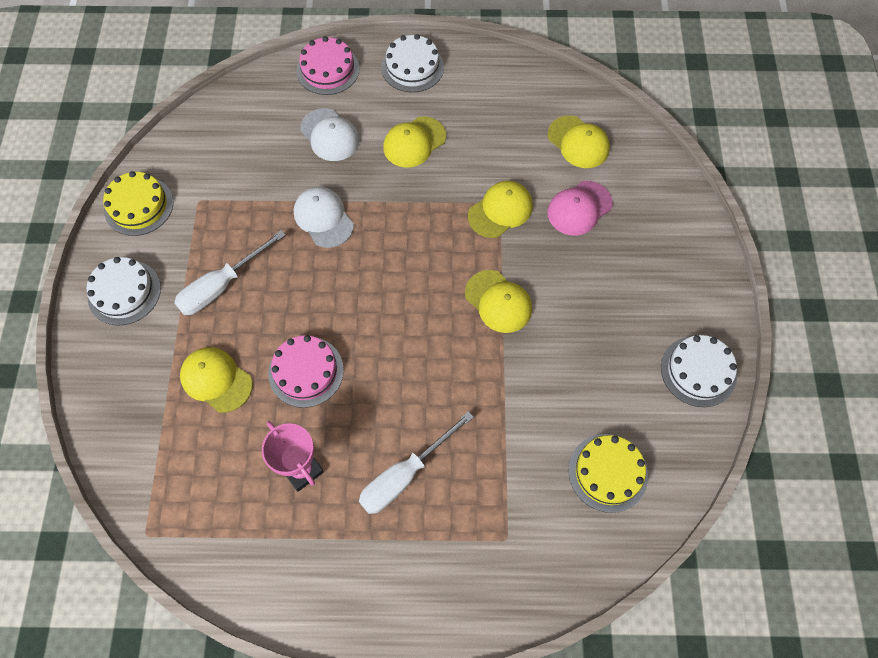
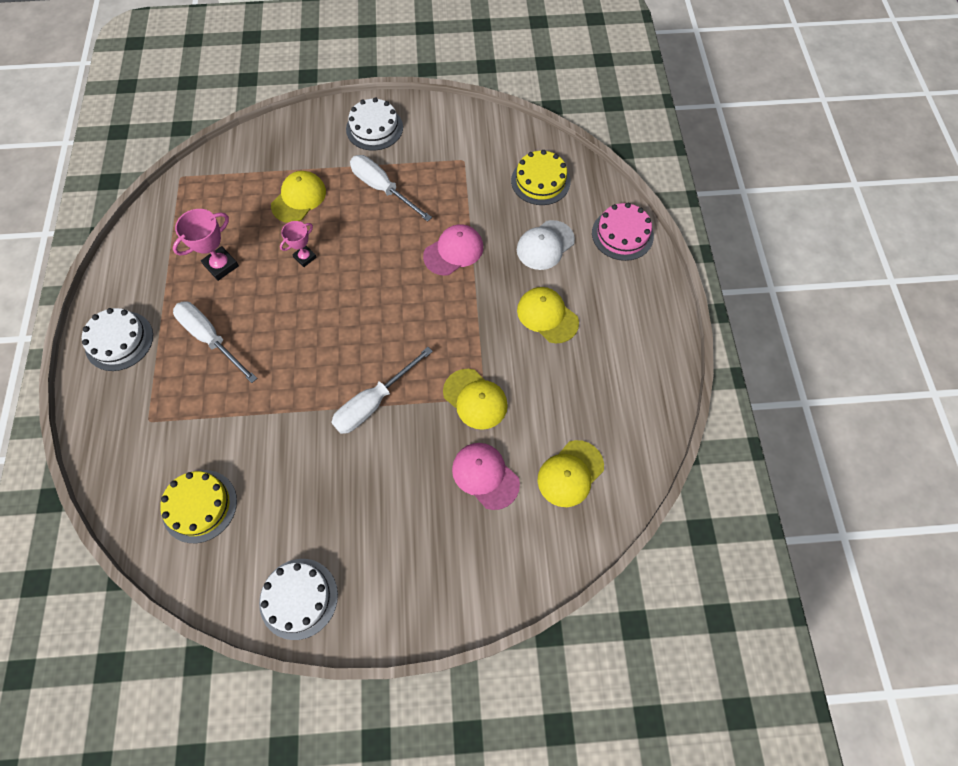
camera: 85 degrees right, 0 degrees up
(139, 206) = (454, 122): yellow cake -> yellow cake (540, 181)
(306, 371) = (305, 257): pink cake -> pink trophy
(323, 218) = (453, 251): white cap -> pink cap
(412, 67) = (640, 306): white cake -> white cake (119, 341)
(498, 301) = (373, 402): yellow cap -> white screwdriver

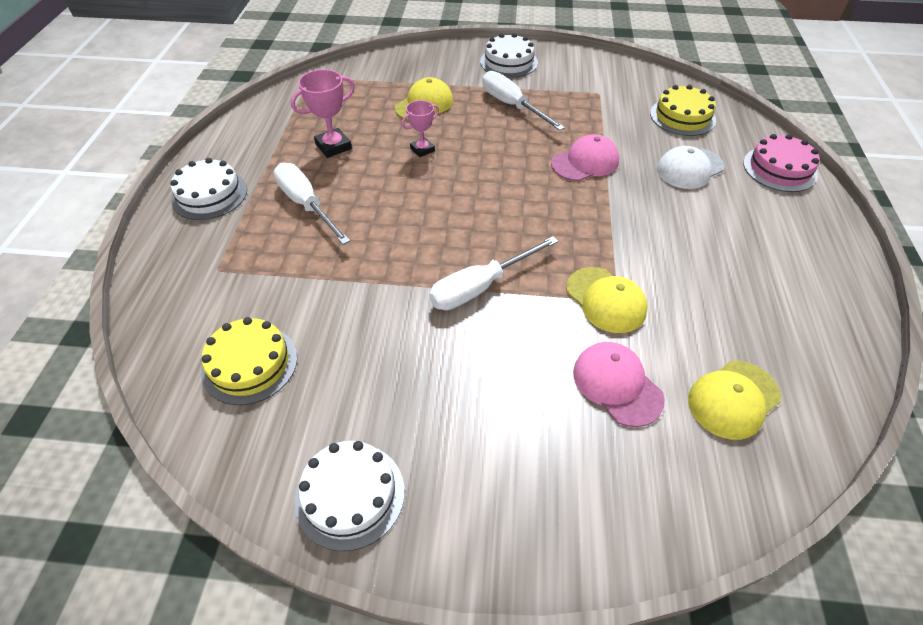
camera: 10 degrees right, 15 degrees down
(547, 316) = (694, 230): yellow cap -> none

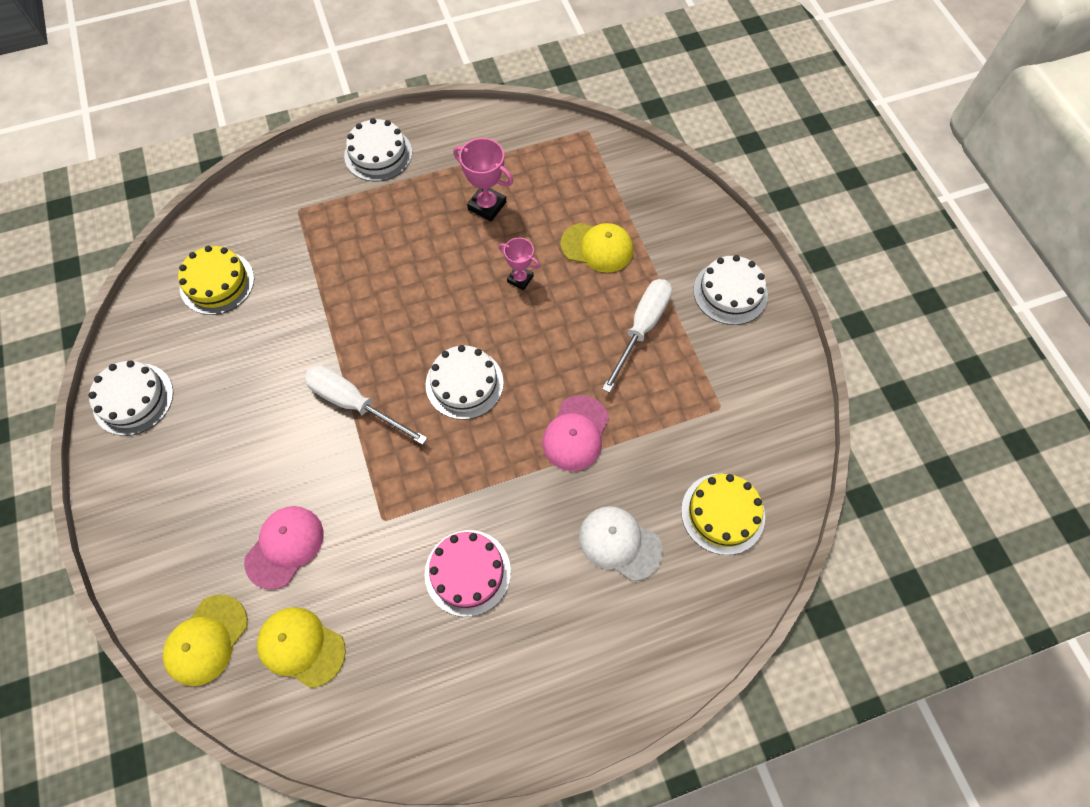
camera: 65 degrees right, 15 degrees up
(306, 205) = (398, 227): white screwdriver -> none
(503, 209) = (464, 383): none -> white cake
(585, 162) = (575, 433): pink cap -> pink cap turned 75 degrees clockwise
(606, 300) = (379, 511): yellow cap -> yellow cap (206, 640)
(779, 169) = (671, 646): pink cake -> pink cake (467, 572)

